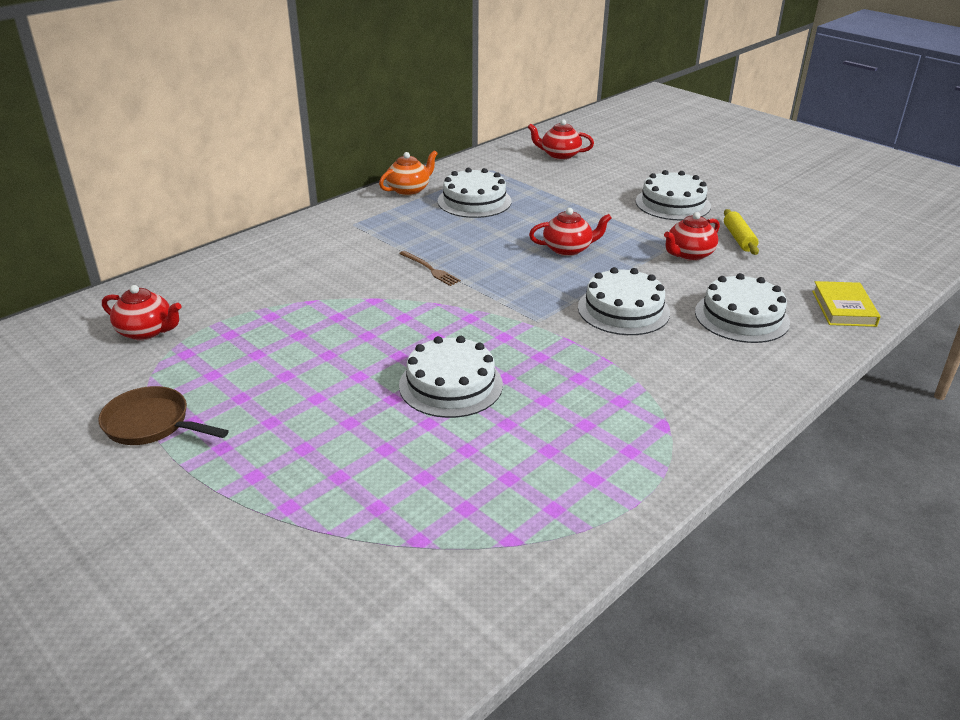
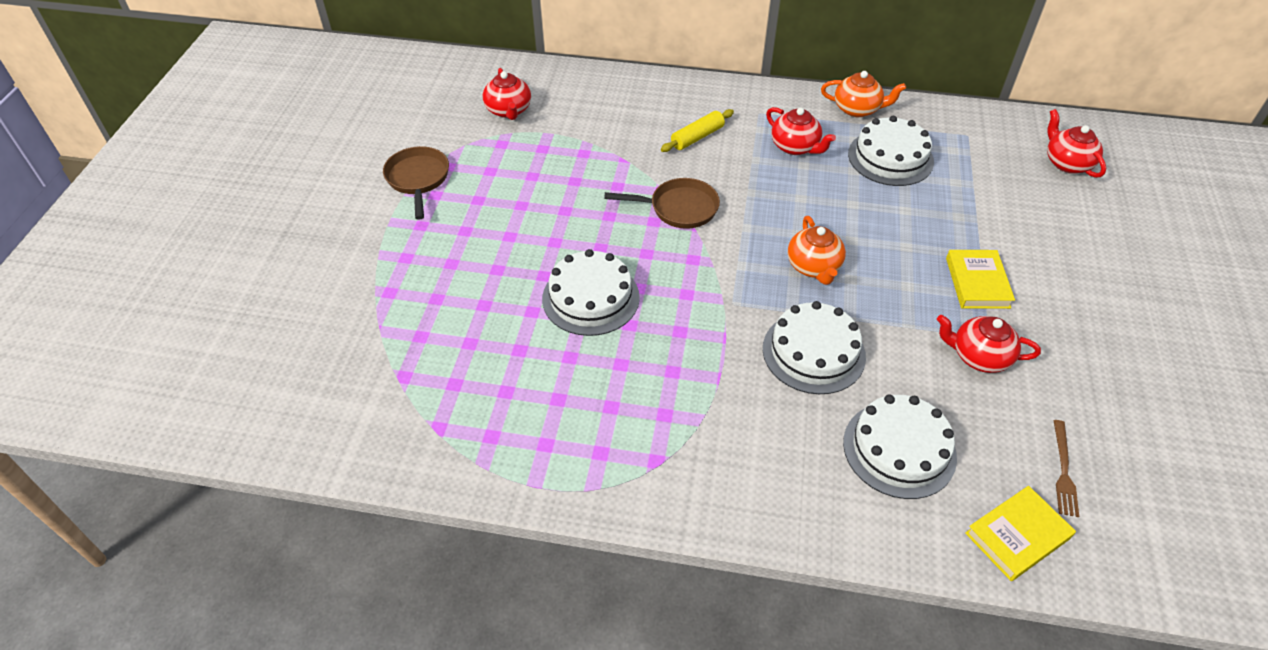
camera: 55 degrees right, 15 degrees up
(405, 300) = (679, 208): none -> brown pan
(430, 269) = (741, 196): brown fork -> brown fork (1063, 471)
(541, 273) = (814, 267): none -> orange teapot
(568, 249) = (879, 263): red teapot -> red teapot (795, 147)
(626, 226) = (977, 283): none -> yellow book
(672, 203) = (1077, 296): white cake -> none
(739, 239) = (1067, 384): yellow rolling pin -> yellow rolling pin (697, 137)

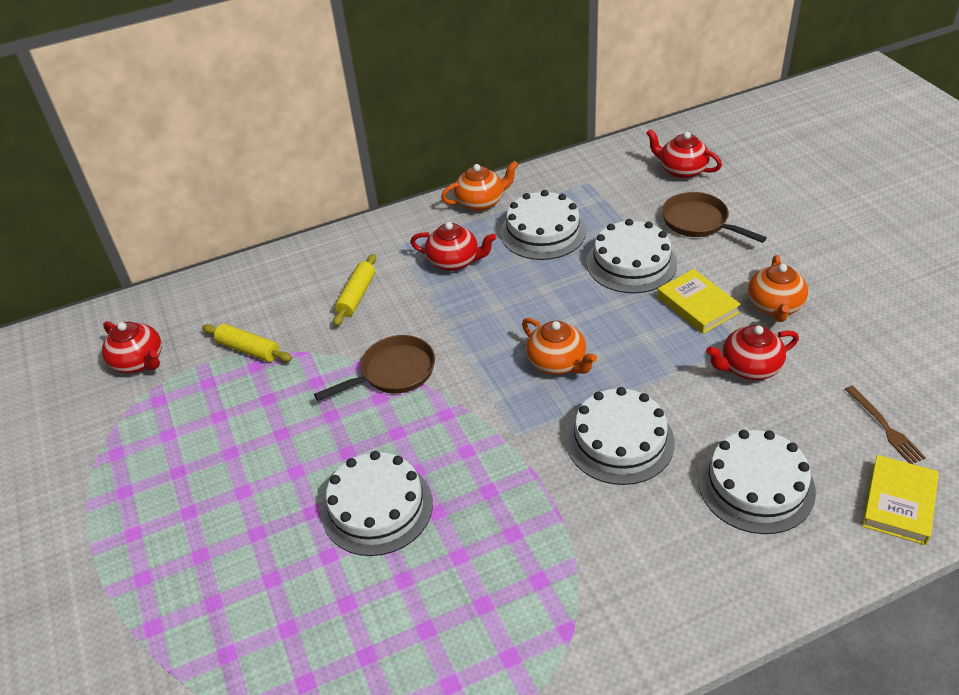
camera: 30 degrees left, 5 degrees down
(418, 179) = (90, 485): brown pan -> brown pan (698, 222)
(588, 139) = (248, 349): none -> yellow rolling pin
(947, 219) = (631, 263): none -> white cake
(1051, 320) = (775, 306): none -> orange teapot

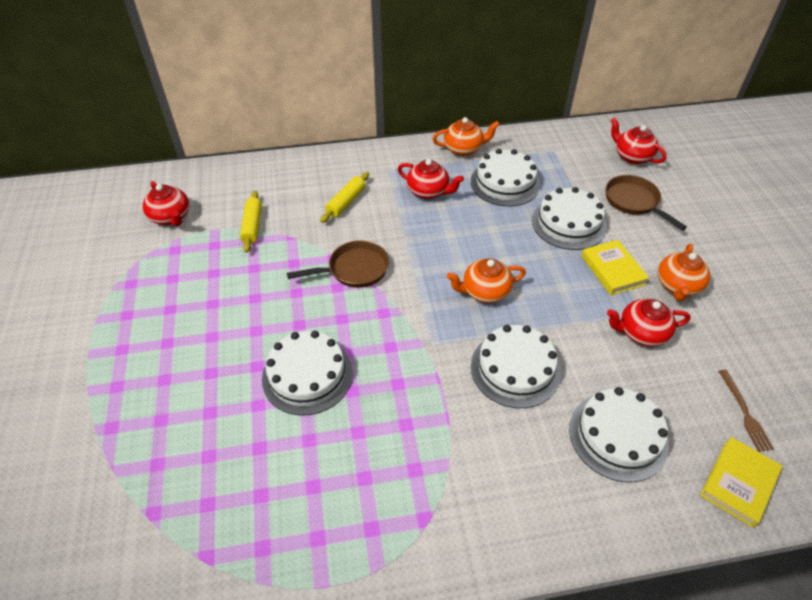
camera: 10 degrees right, 5 degrees up
(248, 349) = (252, 226): yellow rolling pin -> yellow rolling pin turned 45 degrees clockwise
(557, 363) = (484, 292): orange teapot -> orange teapot turned 105 degrees clockwise

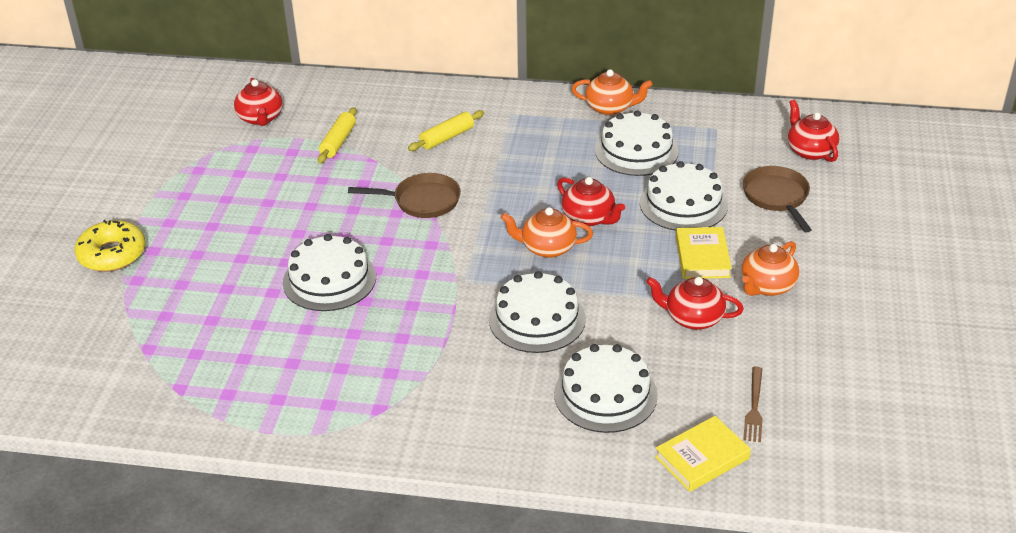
camera: 20 degrees right, 10 degrees down
(74, 402) = (112, 254): none -> yellow donut
(428, 191) = (543, 143): red teapot -> red teapot (589, 218)

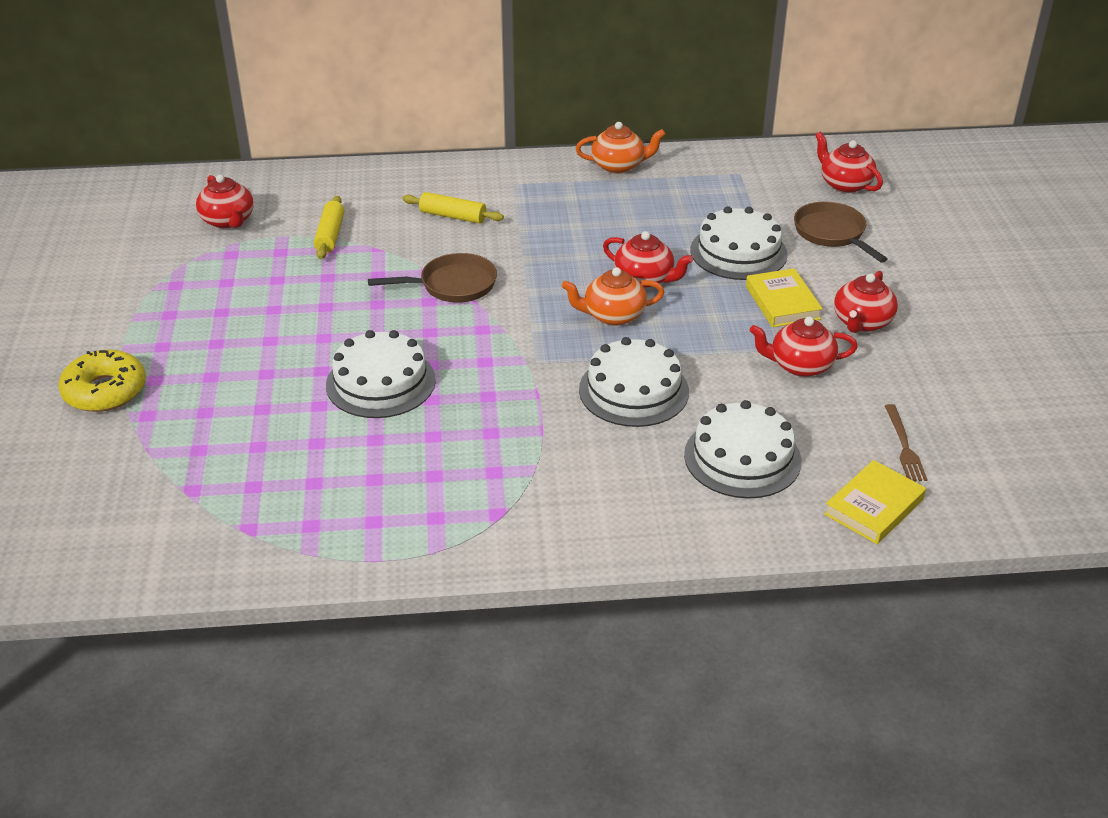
camera: 15 degrees left, 0 degrees up
(447, 137) = (453, 216): yellow rolling pin -> yellow rolling pin turned 75 degrees clockwise
(636, 151) = (665, 205): white cake -> none
(767, 286) = (862, 322): orange teapot -> red teapot

